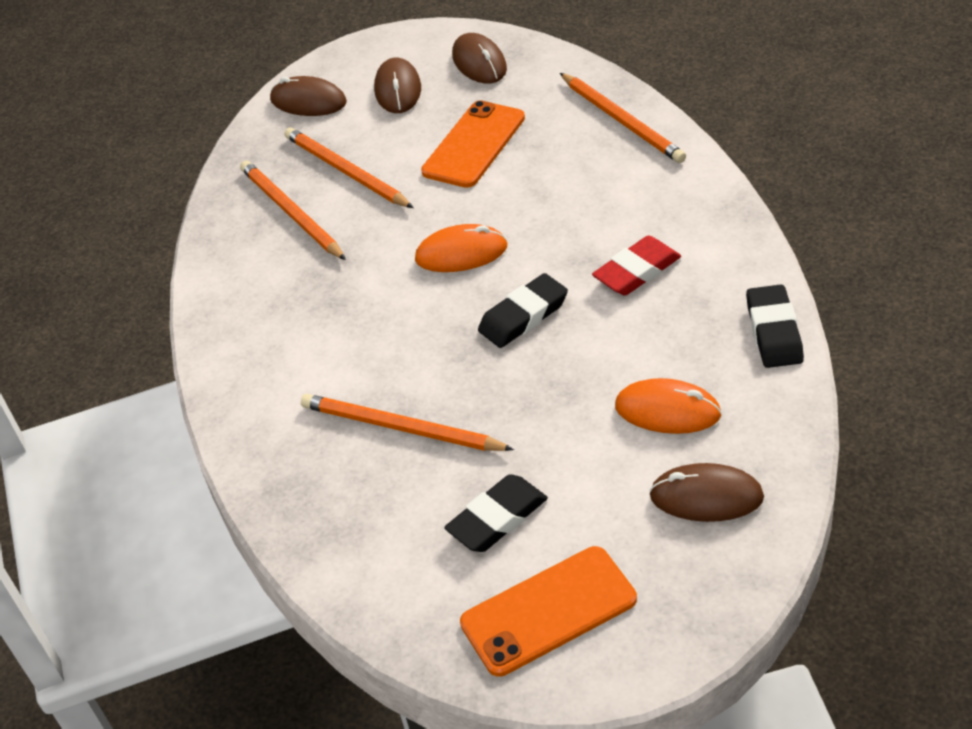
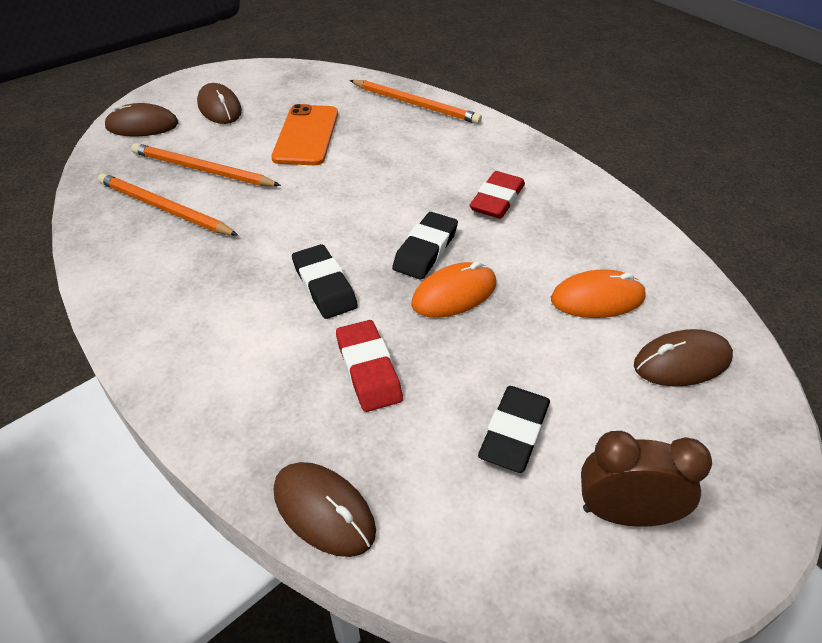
camera: 30 degrees left, 0 degrees up
(401, 428) = (368, 370): orange pencil -> red eraser
(461, 253) = (341, 212): orange mouse -> orange mouse (454, 294)
(479, 62) = (279, 83): brown mouse -> brown mouse (324, 510)
(548, 611) = (624, 513): orange phone -> brown clock
(774, 331) = (633, 222): black eraser -> black eraser (324, 286)

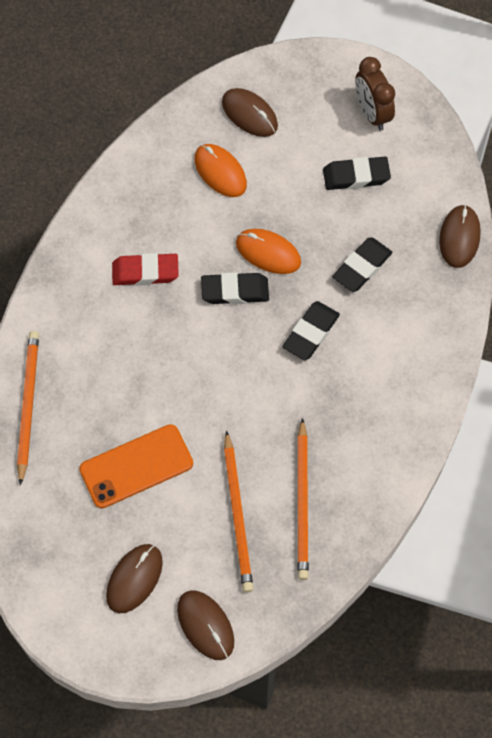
camera: 120 degrees left, 20 degrees up
(368, 370) = (362, 267): red eraser -> black eraser

